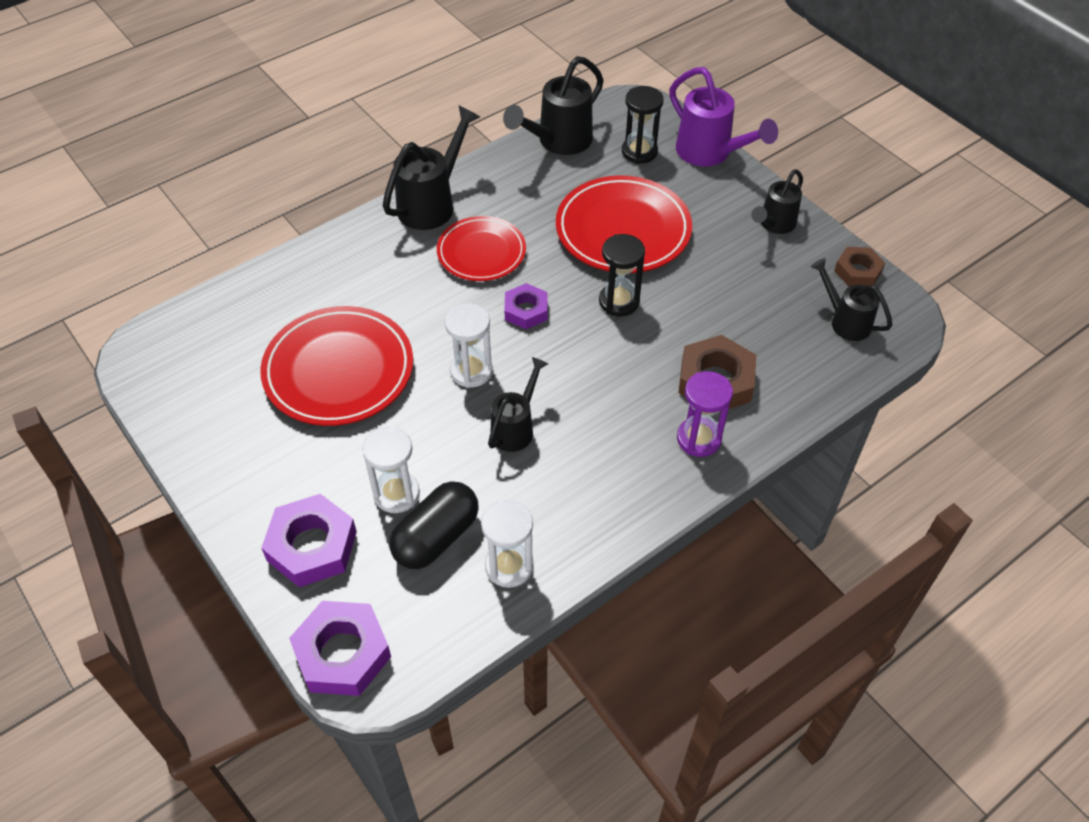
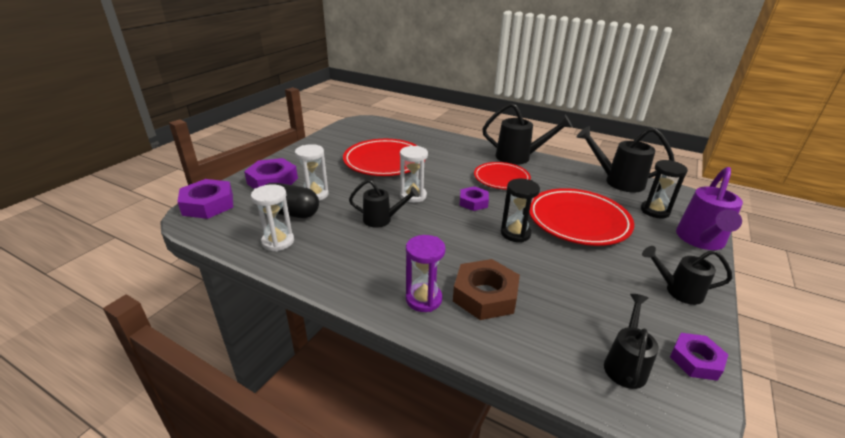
camera: 65 degrees right, 20 degrees down
(858, 271) = (696, 360): brown nut -> purple nut

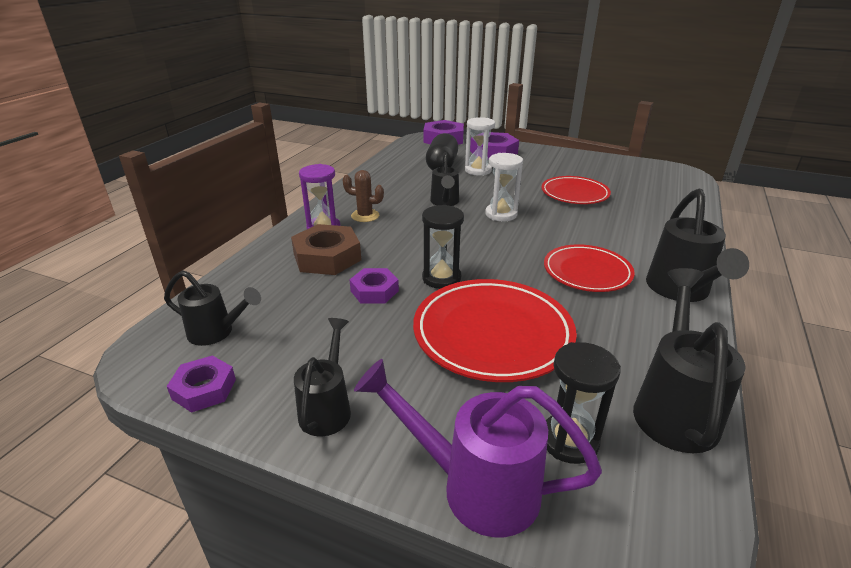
camera: 85 degrees right, 0 degrees up
(278, 242) = (397, 168): white hourglass -> none
(384, 161) = (574, 194): red plate -> red plate, size x0.65
(399, 269) = (365, 216): none -> brown cactus
(473, 202) = (505, 251): purple nut -> purple nut (374, 291)

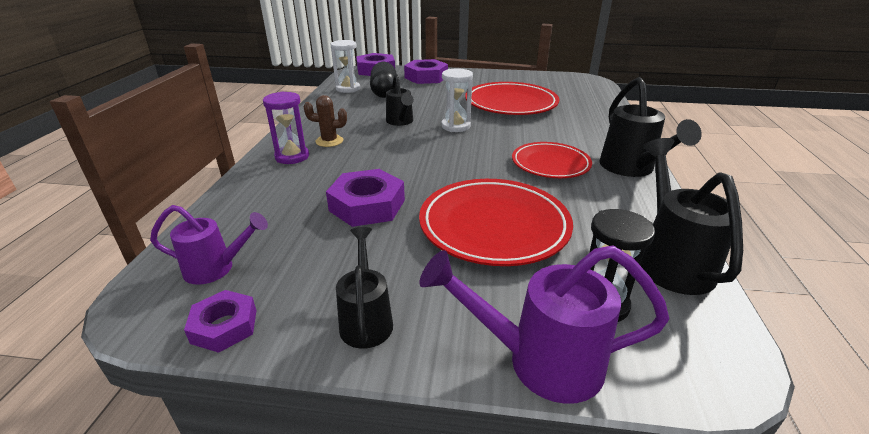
camera: 15 degrees left, 0 degrees up
(217, 333) = (217, 269): black watering can -> purple watering can
(327, 257) = (306, 182): brown nut -> none
(374, 291) = (367, 205): purple nut -> purple nut, size x1.61
(441, 278) = (426, 186): black hourglass -> none
(478, 170) = (419, 93): white hourglass -> white hourglass (348, 89)
(574, 194) = (511, 104): red plate -> red plate, size x1.55

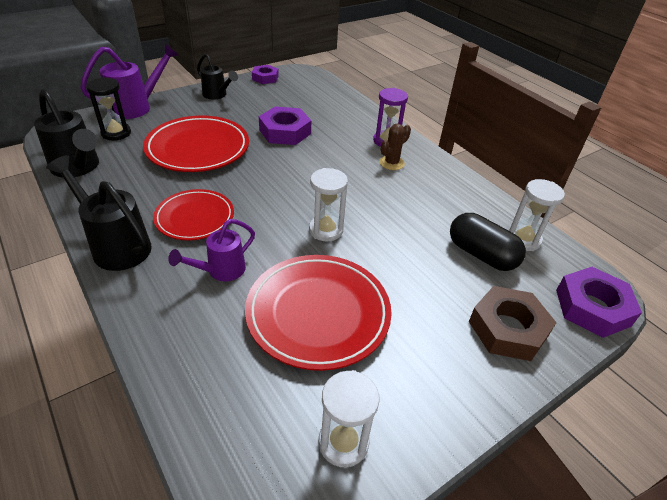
camera: 135 degrees right, 10 degrees up
(217, 269) = (302, 87): purple watering can -> purple watering can (220, 271)
(400, 122) = (380, 211): black watering can -> none
(426, 77) = (507, 329): purple nut -> brown nut
(542, 81) = (343, 442): none -> white hourglass

